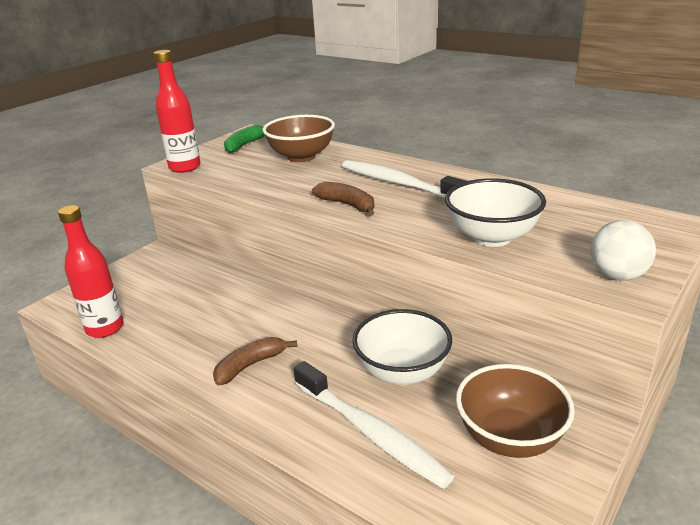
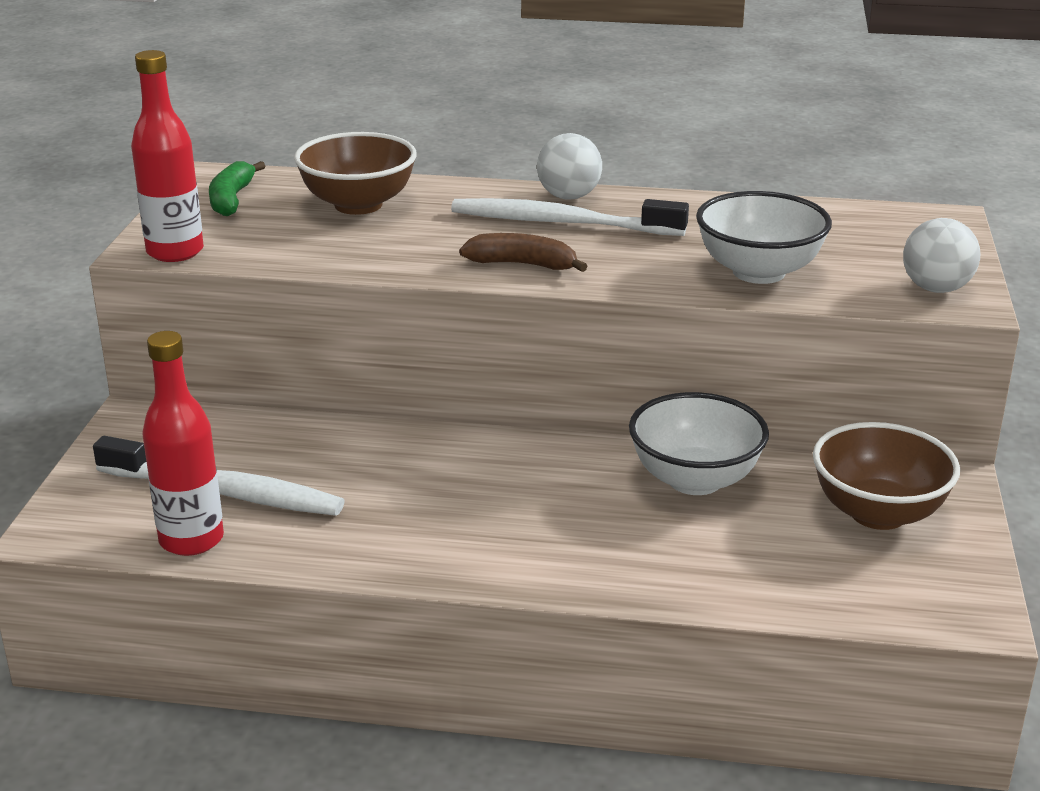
camera: 30 degrees left, 0 degrees up
(250, 365) = (484, 526): brown banana -> none
(370, 432) = (718, 553): white toothbrush -> white toothbrush (224, 492)
(422, 169) = (569, 196): none -> white ball

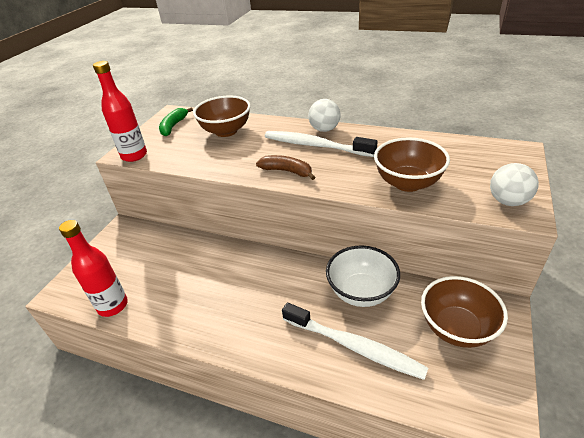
camera: 15 degrees right, 10 degrees up
(224, 492) = (139, 276): white toothbrush -> white toothbrush (353, 346)
(758, 272) = (407, 183): white bowl -> brown bowl

